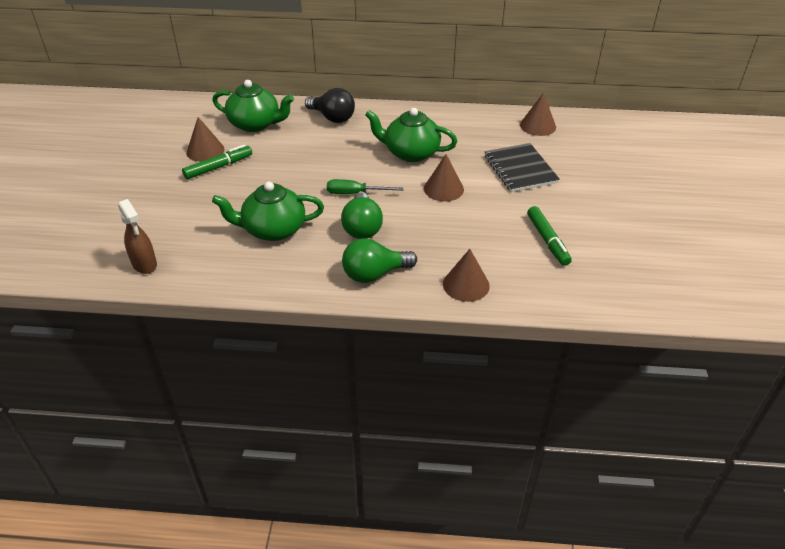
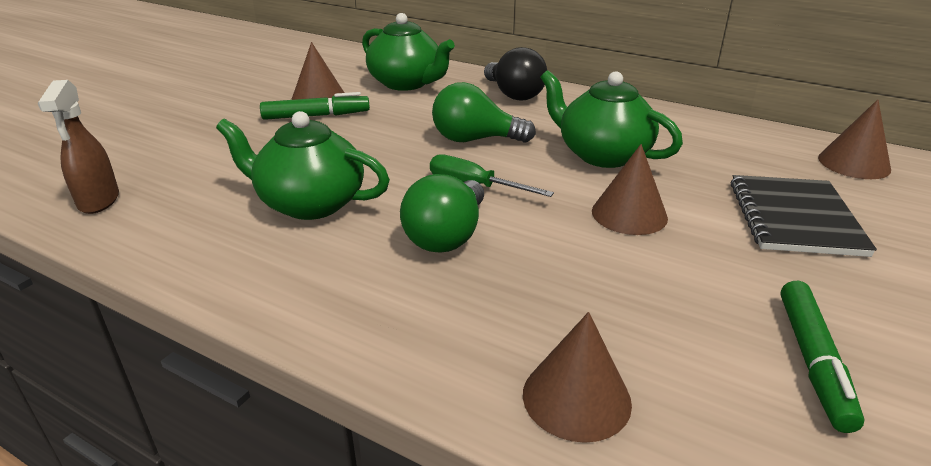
camera: 25 degrees right, 10 degrees down
(374, 274) = (408, 317): green light bulb -> green light bulb (475, 140)

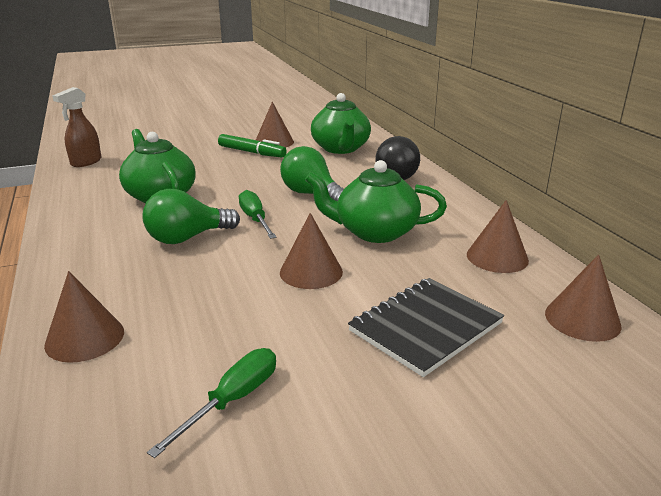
camera: 40 degrees right, 5 degrees down
(602, 154) = (374, 232): green teapot -> green teapot turned 75 degrees counterclockwise
(723, 139) = (497, 257): none -> brown cone
(812, 361) = (233, 400): green marker -> green screwdriver

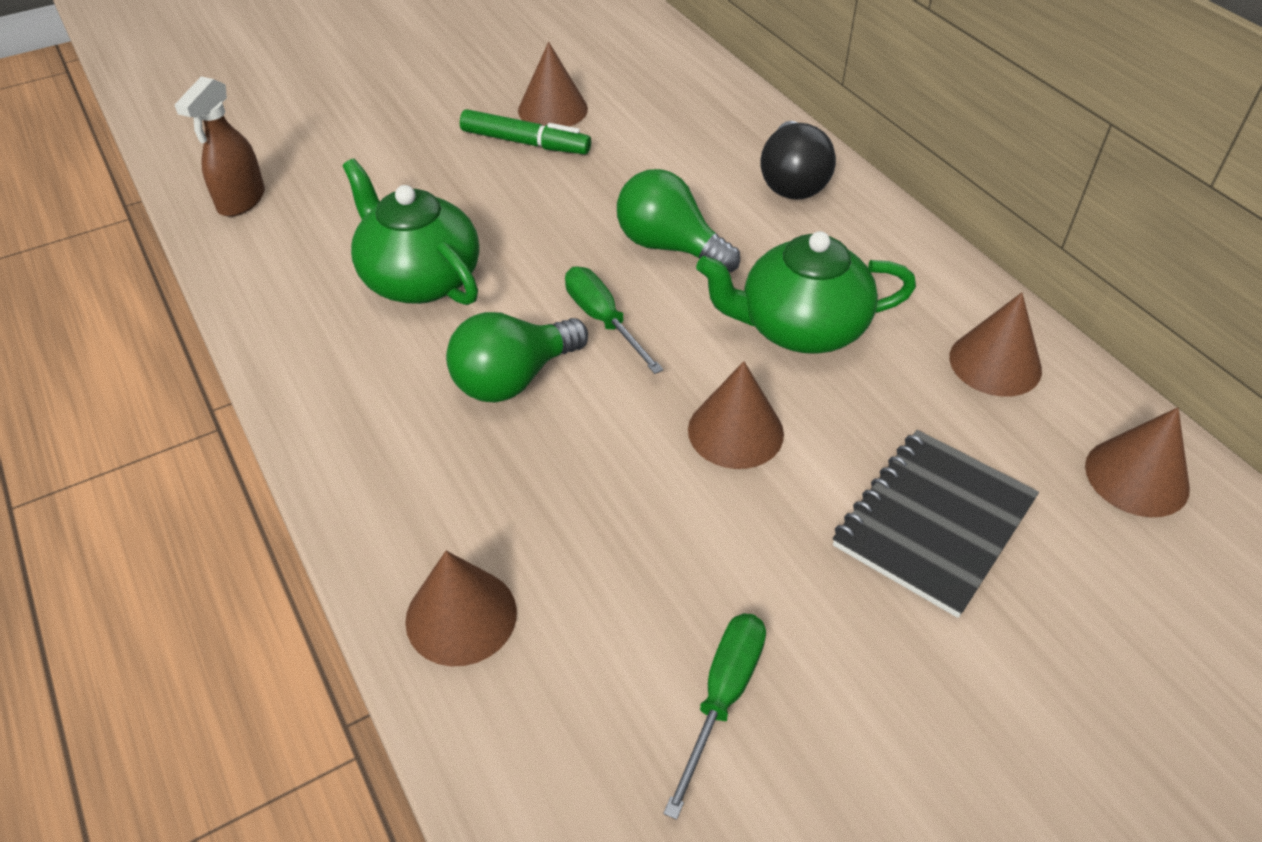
camera: 10 degrees left, 20 degrees up
(341, 148) = (675, 117): green teapot -> none

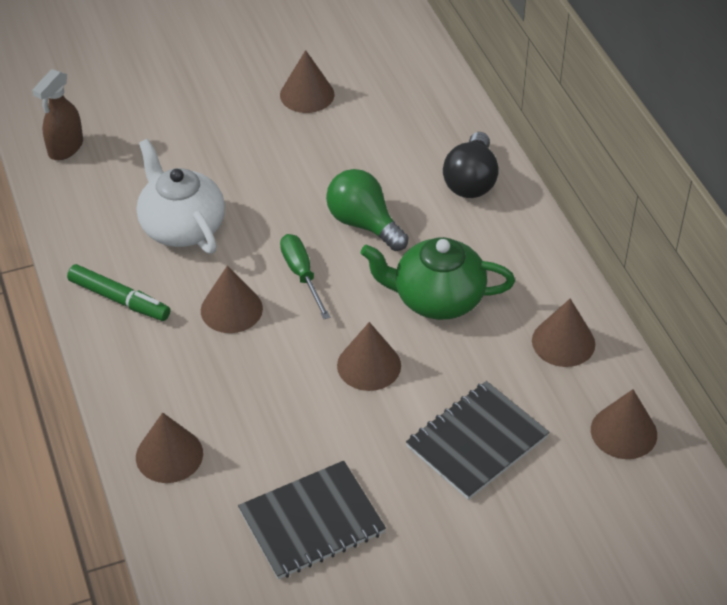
camera: 10 degrees right, 0 degrees up
(419, 278) = (181, 226): green teapot -> white teapot
(513, 379) = (231, 309): green light bulb -> brown cone
(525, 143) = (279, 122): green marker -> green marker (119, 300)
(723, 697) = (312, 522): green screwdriver -> black notebook

